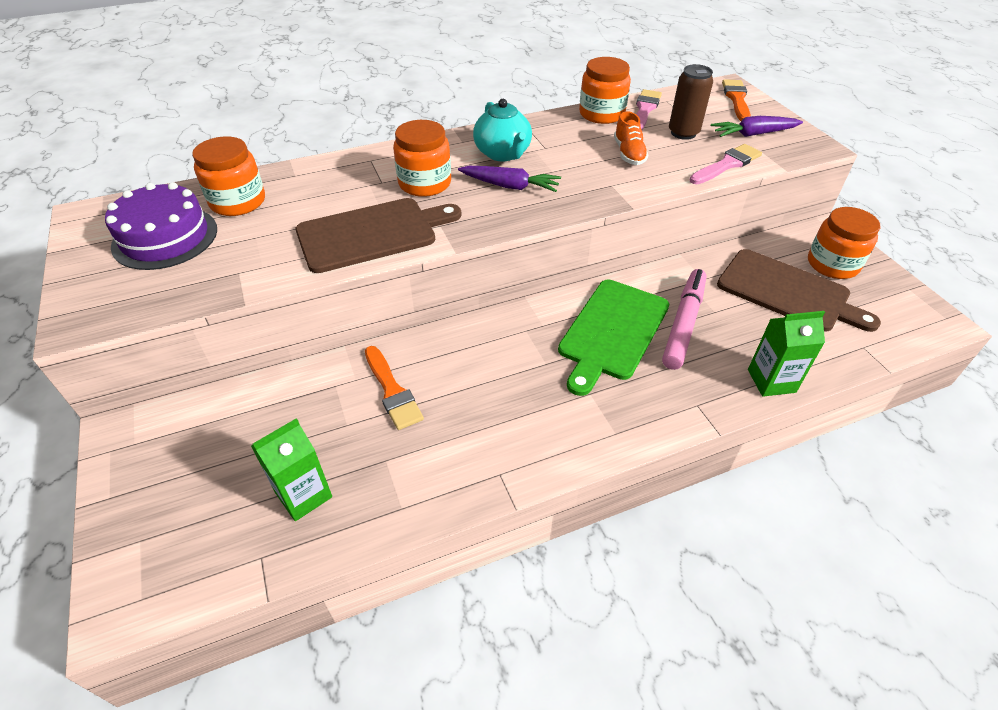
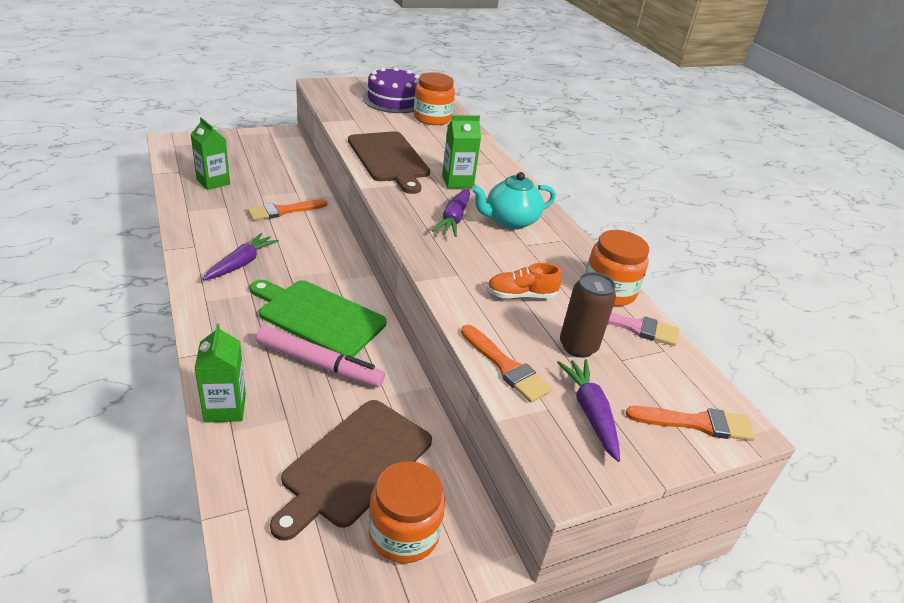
camera: 85 degrees right, 10 degrees down
(425, 183) = (457, 182): orange jar -> green carton
(530, 413) = (241, 263): none -> purple carrot
(727, 164) = (506, 367): pink brush -> orange brush

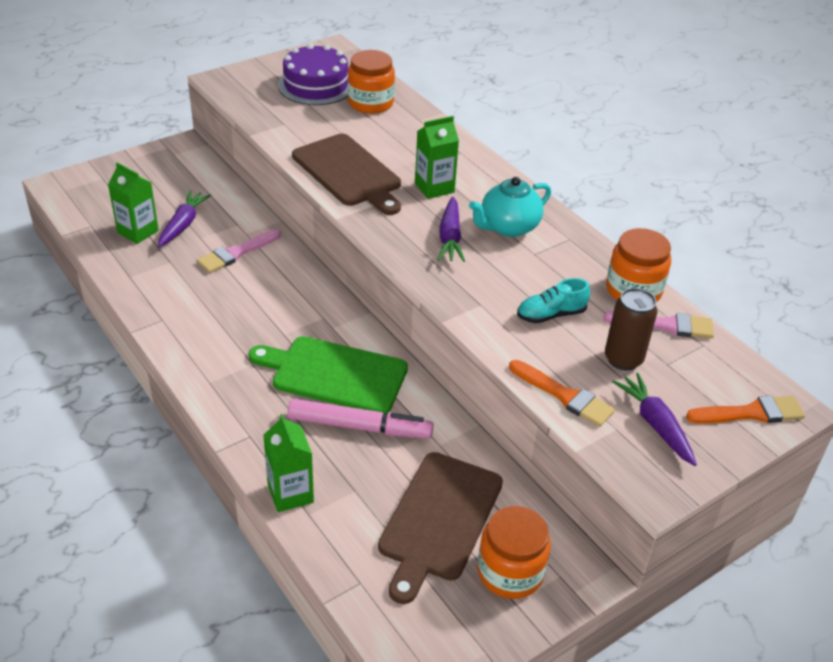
camera: 10 degrees left, 5 degrees up
(241, 263) = (224, 330): purple carrot -> purple carrot (183, 224)
(283, 211) = (236, 253): orange brush -> pink brush
(521, 295) = (551, 315): orange shoe -> turquoise shoe

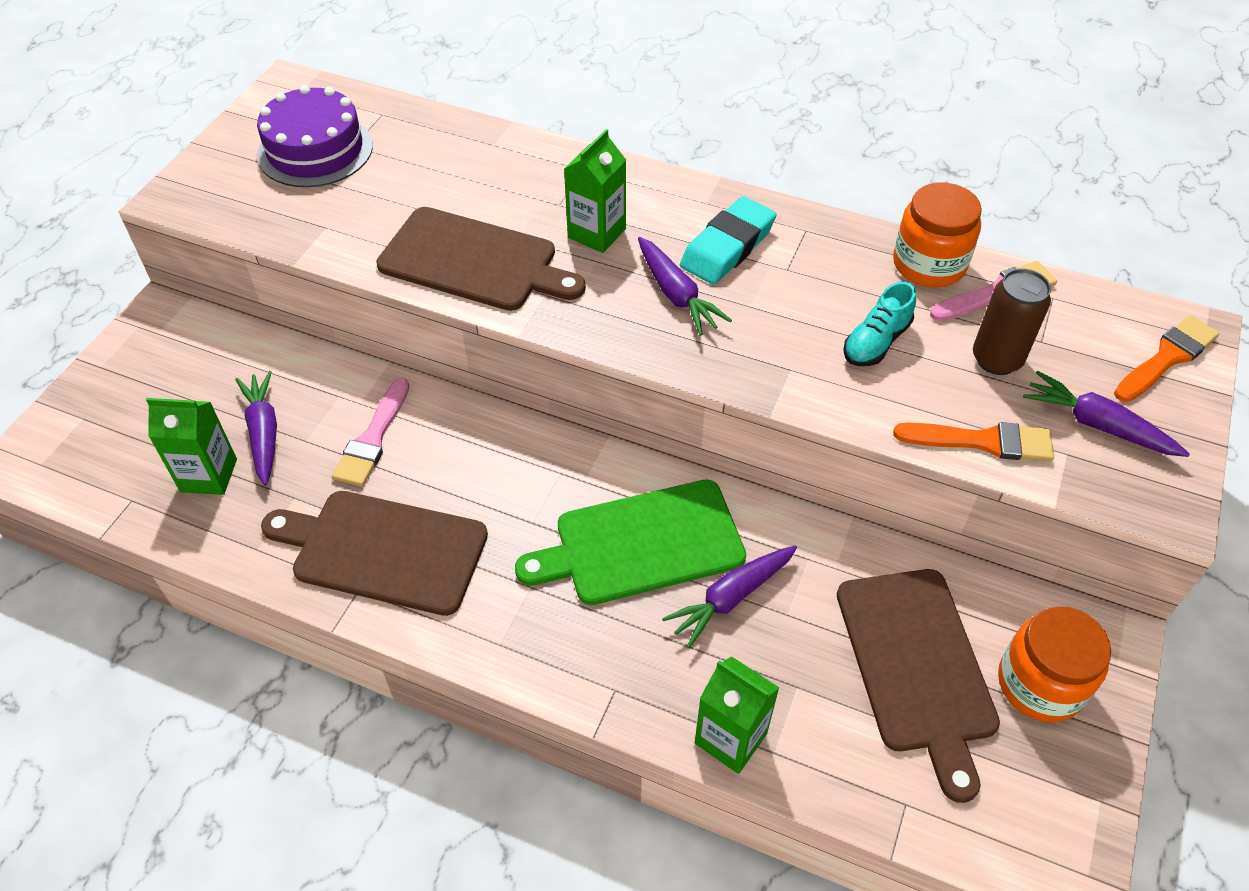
camera: 30 degrees left, 10 degrees up
(191, 308) = (383, 550): none -> brown cutting board
(359, 427) = (730, 598): pink marker -> purple carrot
(370, 103) = (411, 146): orange jar -> none
(508, 227) = (728, 247): turquoise teapot -> turquoise eraser

